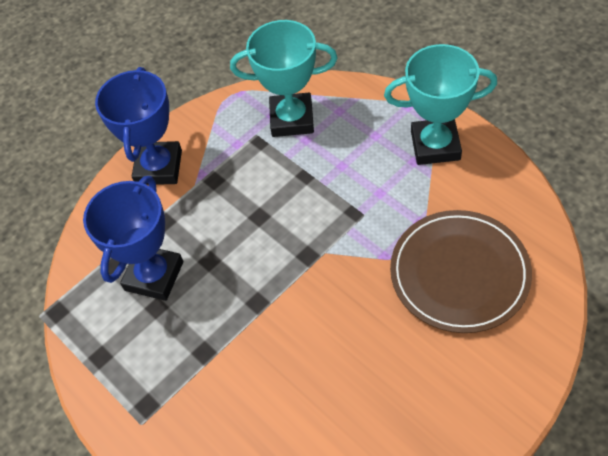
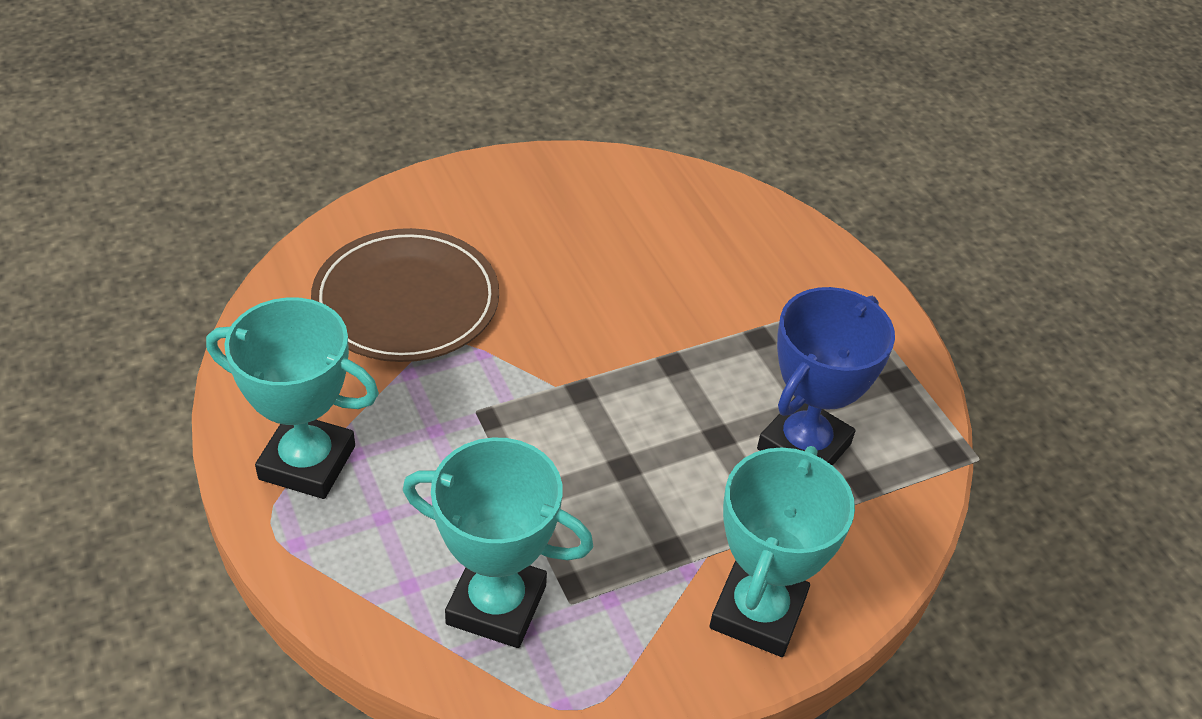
camera: 170 degrees left, 10 degrees down
(159, 167) = (758, 612): blue trophy -> turquoise trophy

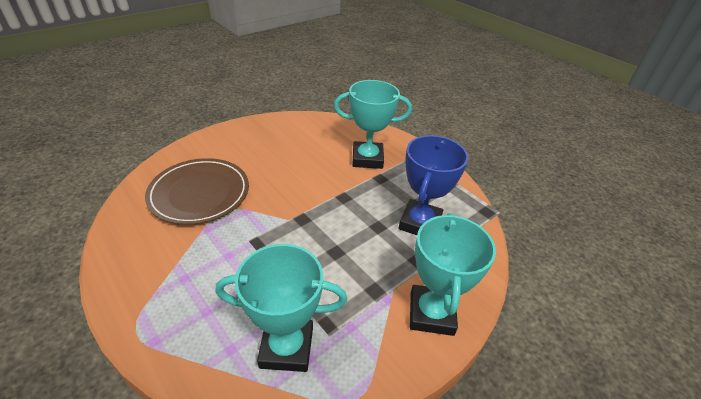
camera: 15 degrees left, 5 degrees down
(307, 462) = (155, 289): turquoise trophy -> turquoise trophy (367, 159)

